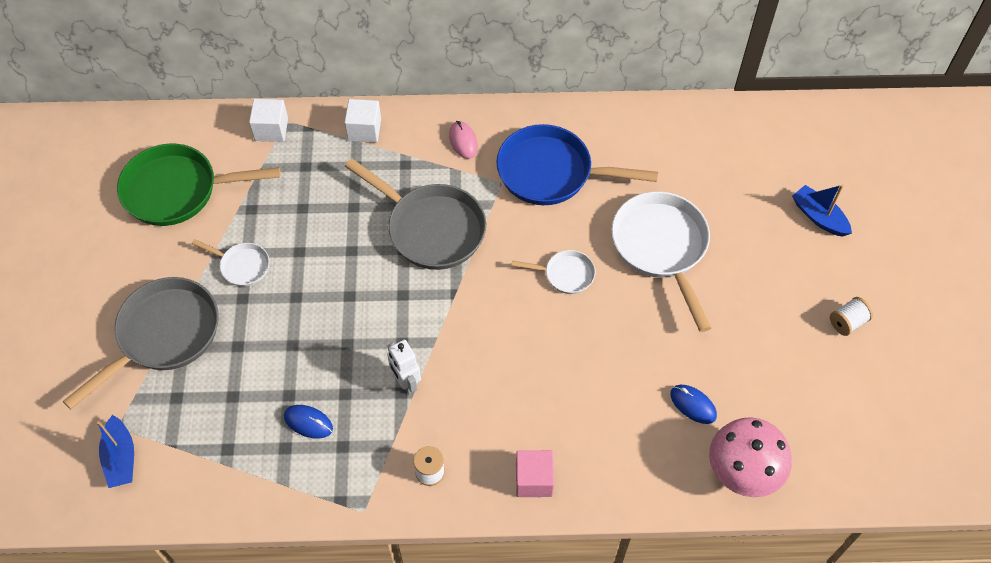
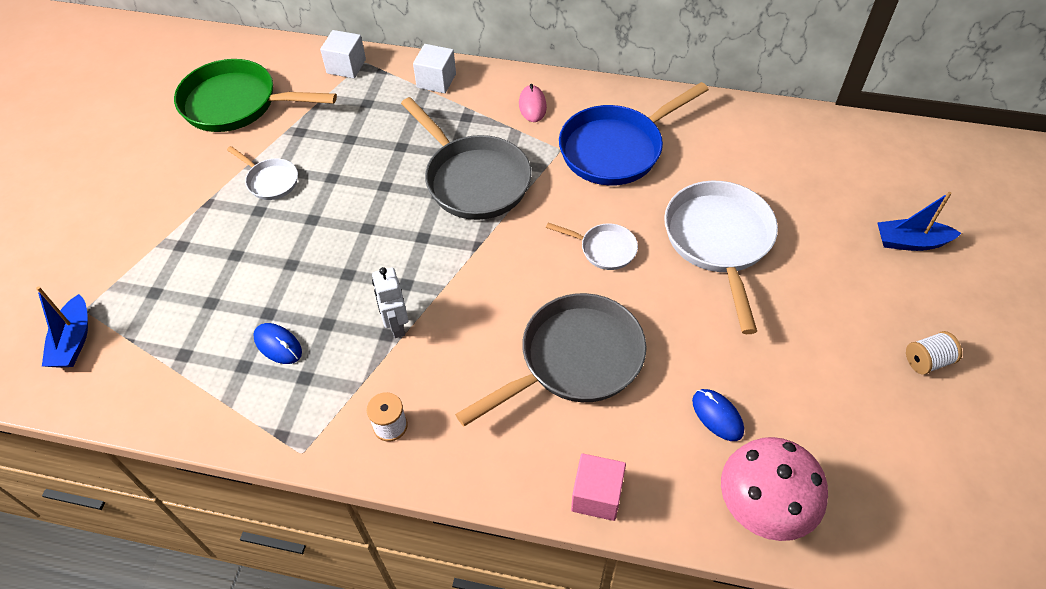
camera: 15 degrees right, 5 degrees down
(163, 335) = (167, 231): grey pan -> grey pan (574, 360)
(534, 480) = (505, 461): pink cube -> pink cube (596, 495)
(551, 172) = (616, 149): blue pan -> blue pan turned 60 degrees counterclockwise
(819, 217) = (910, 242): blue boat -> blue boat turned 60 degrees counterclockwise

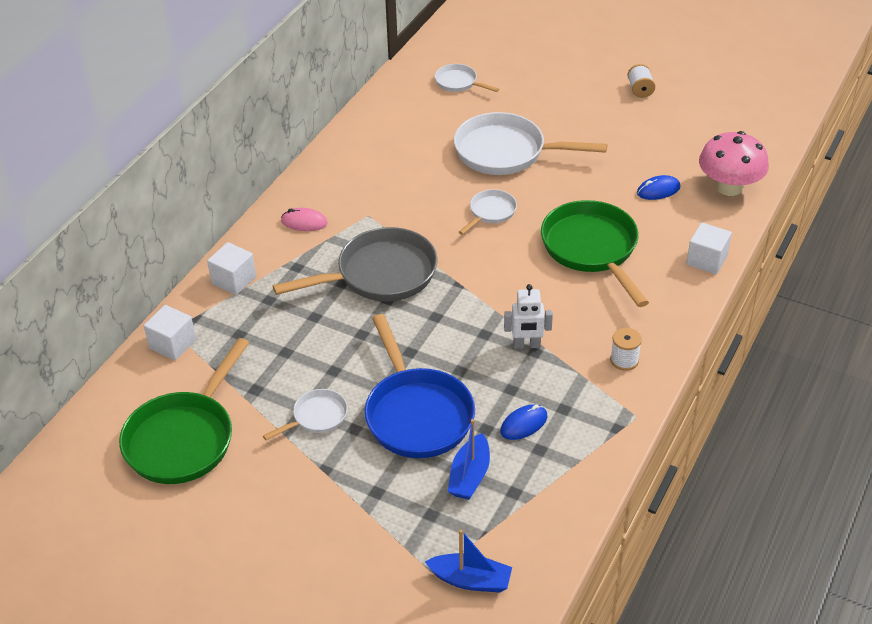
camera: 75 degrees left, 10 degrees down
(574, 360) = (592, 249): grey pan -> green pan
(596, 495) = (706, 260): pink cube -> white cube
(616, 149) = (383, 183): blue pan -> blue pan (416, 414)
(827, 171) = (459, 83): none -> white pan
(910, 242) = (541, 66): blue boat -> blue boat (469, 476)

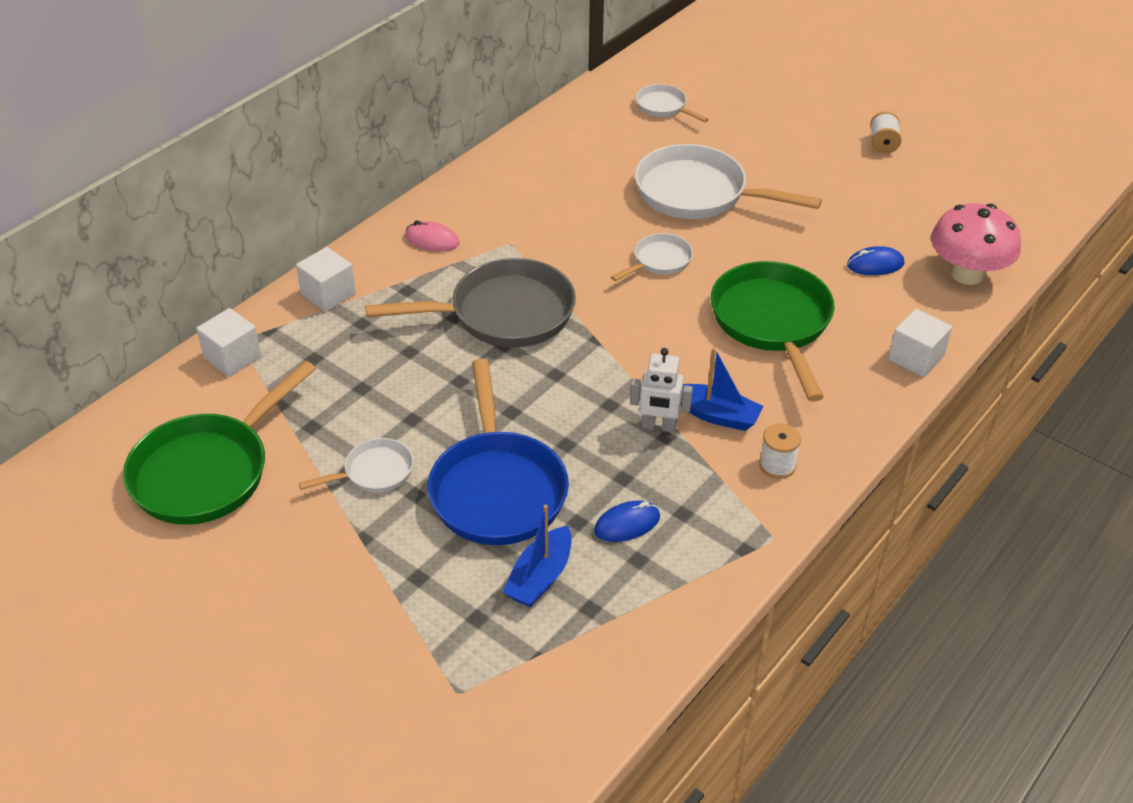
camera: 10 degrees right, 0 degrees up
(470, 580) = (502, 712): blue boat -> blue boat (716, 415)

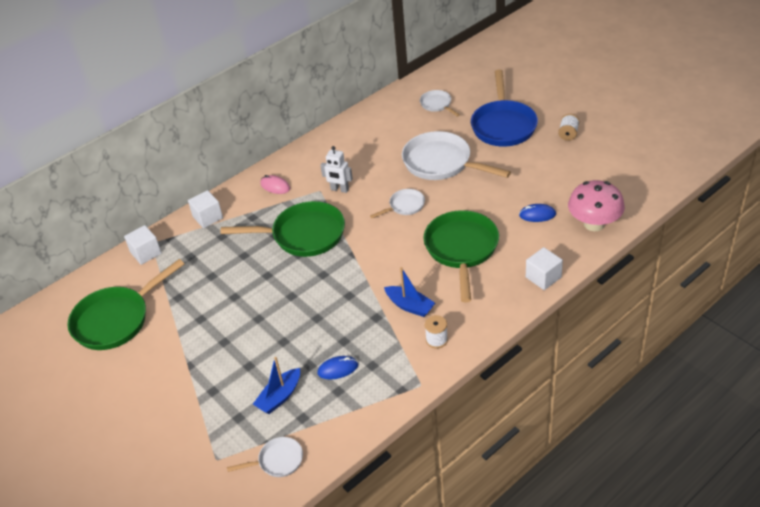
camera: 15 degrees right, 0 degrees up
(374, 472) = (205, 327): white pan -> white pan (277, 461)
(497, 488) = (270, 342): blue pan -> blue pan (503, 125)
(503, 314) = (303, 235): grey pan -> green pan
(658, 426) = (373, 311): white robot -> white robot (339, 189)

